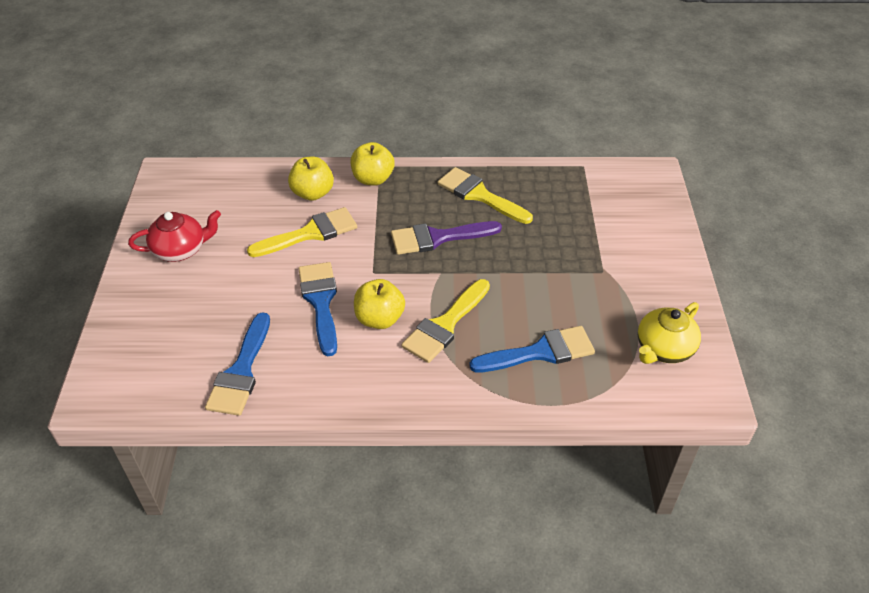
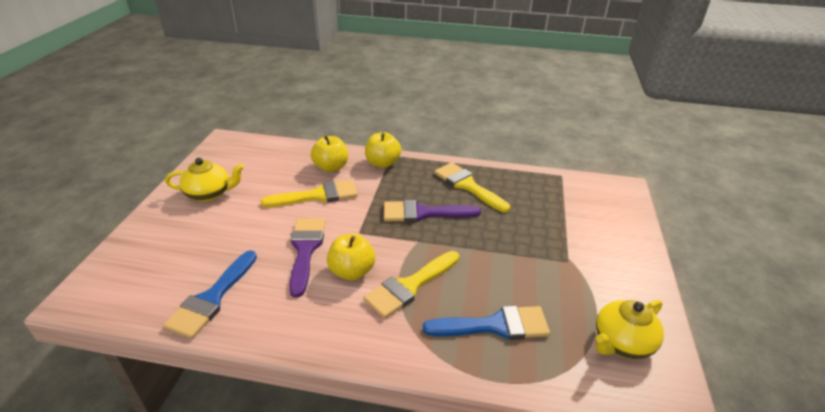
camera: 10 degrees right, 10 degrees down
(181, 250) = (210, 194): red teapot -> yellow teapot
(320, 302) = (305, 249): blue brush -> purple brush

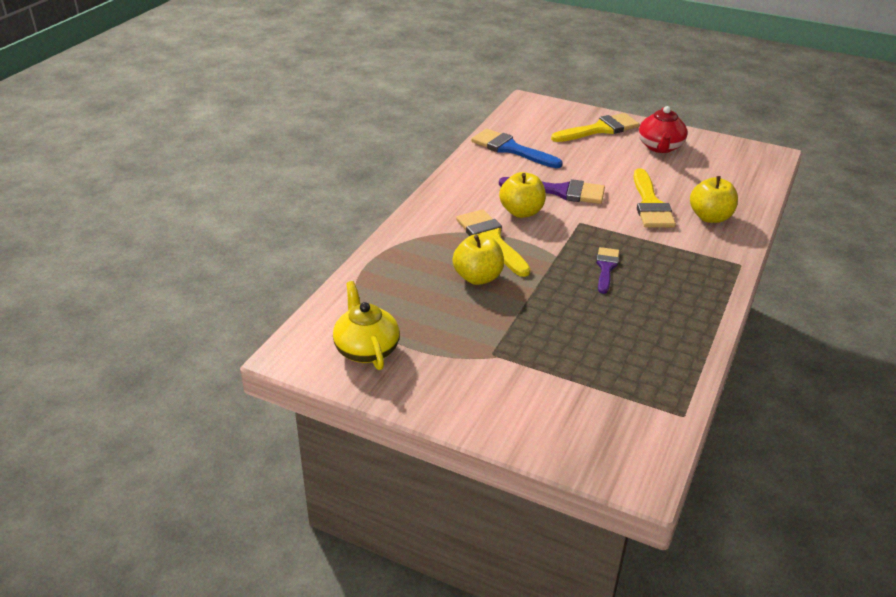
camera: 105 degrees right, 0 degrees up
(210, 194) = (660, 147): yellow teapot -> red teapot
(382, 163) = (720, 255): yellow apple -> yellow apple (478, 277)
(423, 213) = (606, 267): purple brush -> purple brush, size x0.62
(467, 185) = (661, 313): yellow brush -> yellow brush (600, 129)
(495, 325) = (423, 277): blue brush -> none

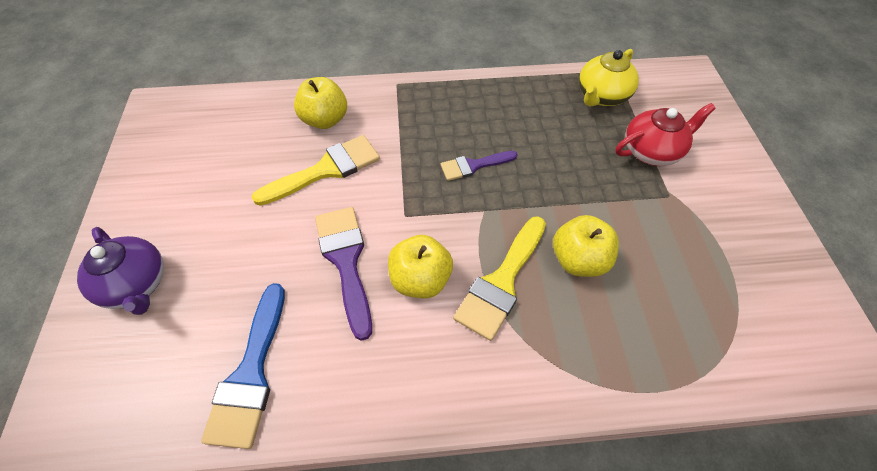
camera: 120 degrees left, 20 degrees up
(366, 349) = (769, 295): yellow teapot -> yellow teapot (601, 96)
(600, 129) = (136, 284): yellow brush -> purple teapot
(660, 147) = (172, 201): red teapot -> red teapot (652, 151)

